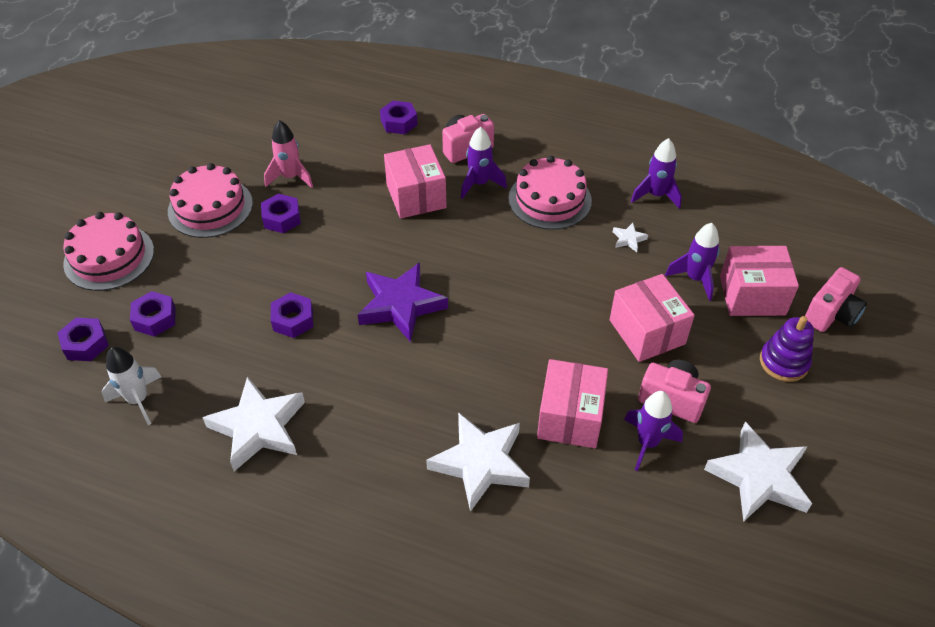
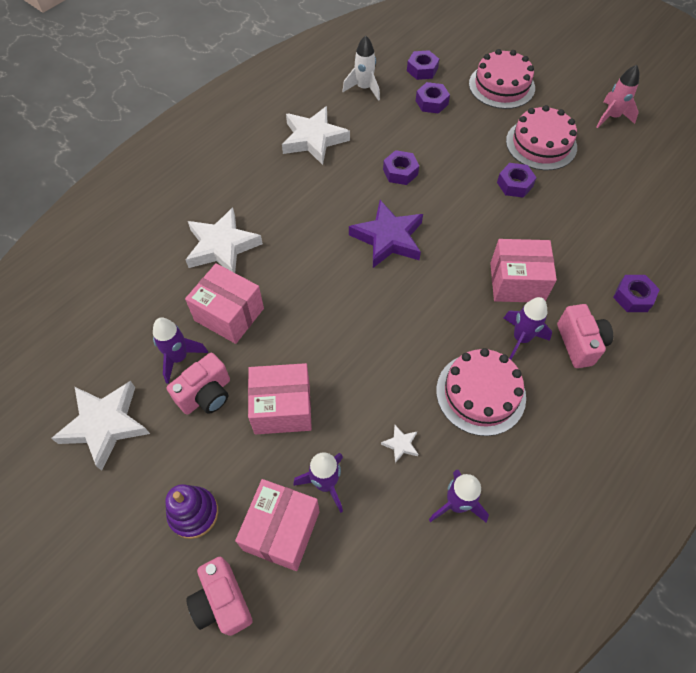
camera: 110 degrees right, 10 degrees up
(290, 177) = (566, 199): pink rocket -> pink rocket (611, 117)

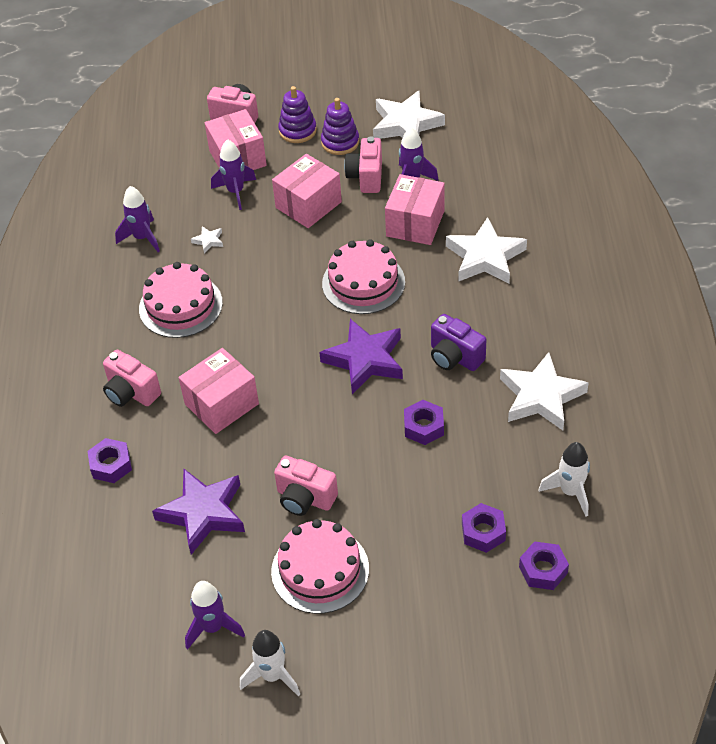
camera: 140 degrees right, 10 degrees down
(178, 458) = (340, 142): none -> purple stacking toy
(229, 314) = (415, 223): pink box -> pink box turned 60 degrees counterclockwise
(331, 197) = (454, 357): none -> purple camera
(501, 86) = (434, 620): pink cake -> pink cake (363, 283)
(514, 184) = (305, 498): purple nut -> pink camera
(521, 339) = (181, 363): purple rocket -> purple rocket (213, 627)
(588, 220) = (203, 513): none -> purple star
(611, 117) = (272, 676): pink rocket -> white rocket

